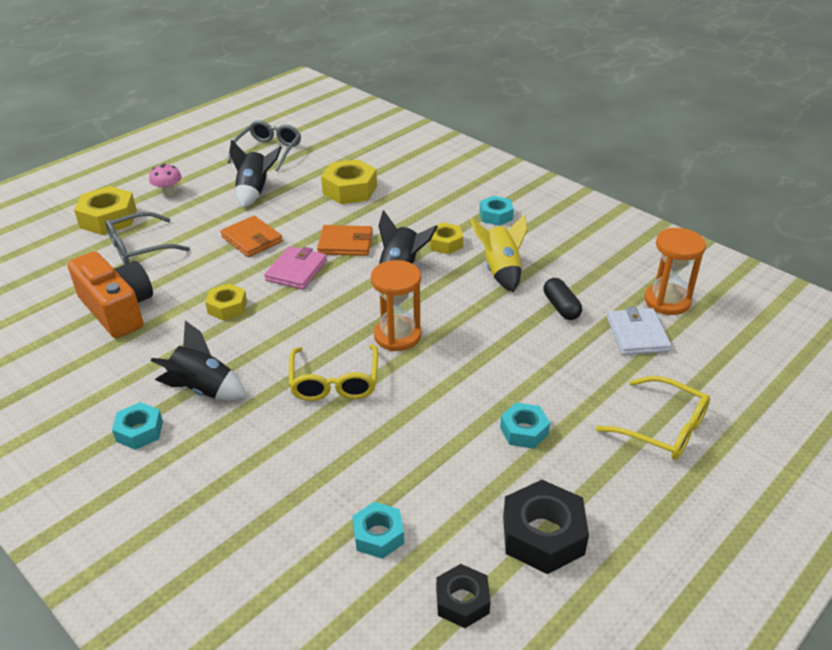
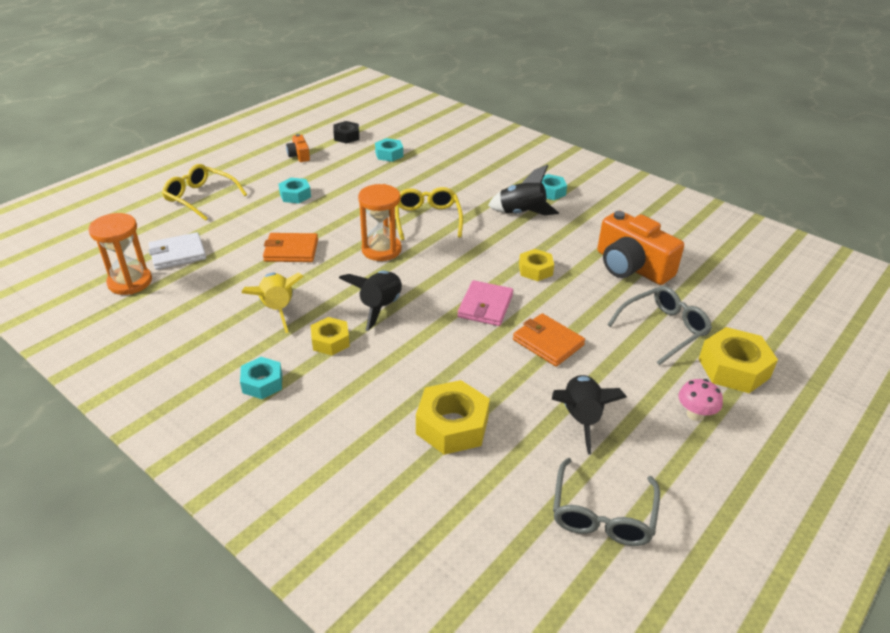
camera: 175 degrees right, 0 degrees up
(345, 243) = (442, 339): orange wallet -> orange wallet (291, 250)
(543, 535) = (299, 155): black nut -> orange camera
(561, 307) = (232, 275): black capsule -> none
(637, 334) = (178, 254): white wallet -> white wallet turned 75 degrees clockwise

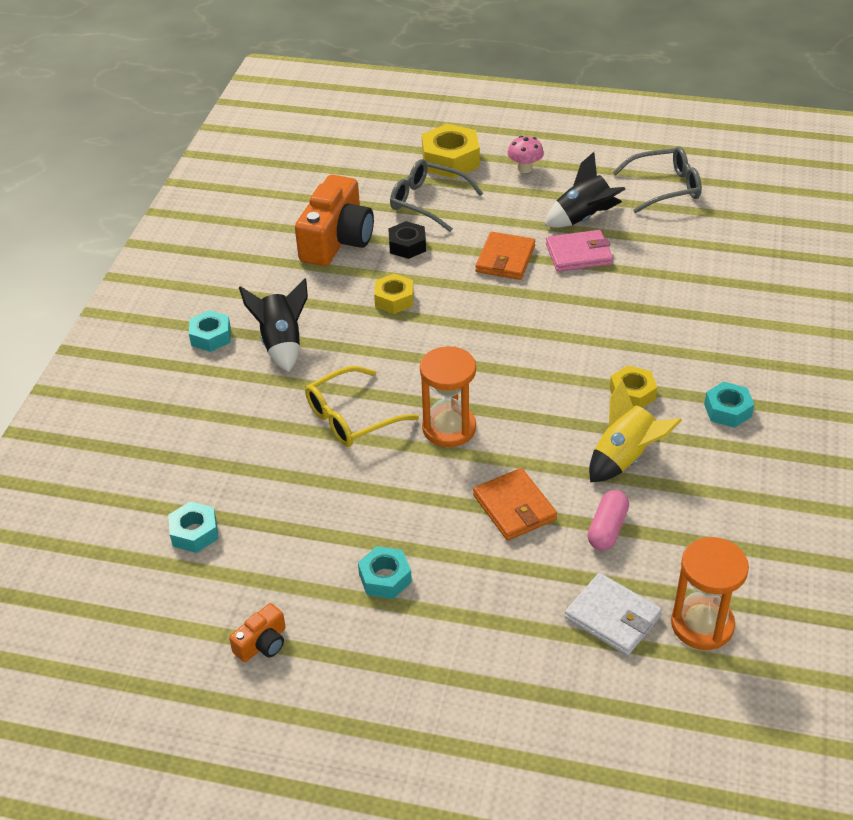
camera: 115 degrees left, 5 degrees up
(201, 198) = (471, 689): yellow glasses -> none
(234, 277) = (607, 529): none -> pink capsule
(346, 136) = (159, 616): black nut -> black nut (407, 245)
(380, 307) = (551, 383): black rocket -> none
(452, 425) = (657, 278): yellow nut -> none
(485, 306) = (485, 313): pink wallet -> pink wallet (578, 254)

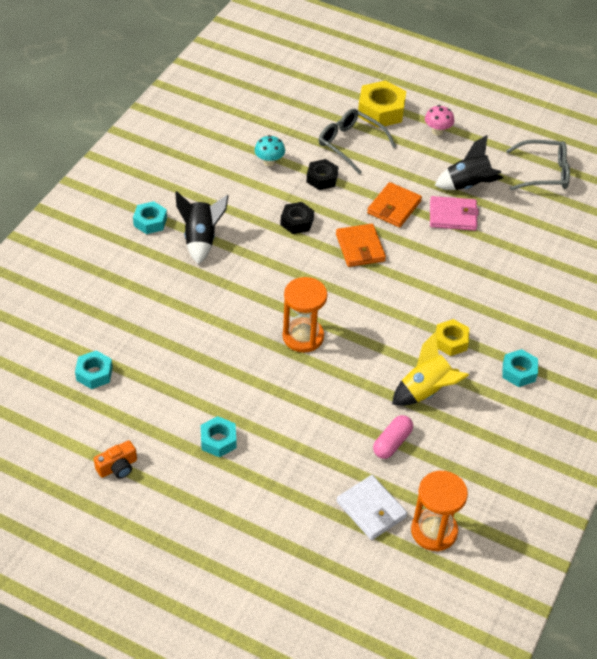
camera: 10 degrees right, 5 degrees up
(337, 240) = (269, 162): orange camera -> turquoise mushroom
(352, 417) = (234, 311): yellow glasses -> none
(394, 299) = (297, 222): yellow nut -> black nut
(514, 507) = (329, 410): orange wallet -> orange wallet (360, 247)

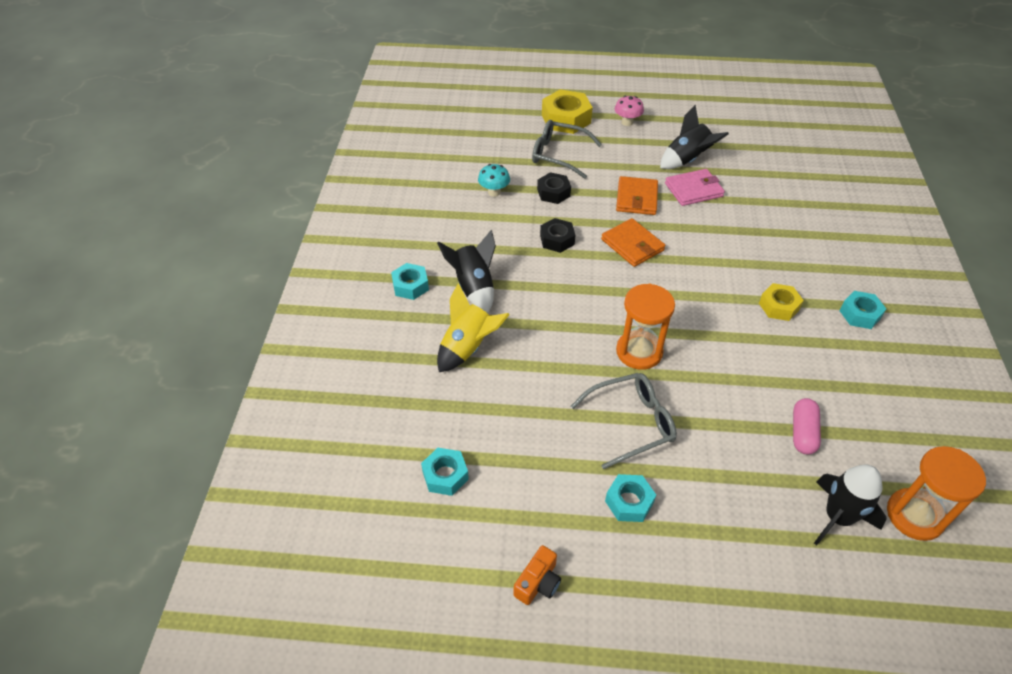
camera: 20 degrees left, 0 degrees up
(371, 509) = (837, 517): white wallet -> black rocket
(426, 391) = (794, 365): yellow rocket -> yellow rocket (468, 348)
(543, 173) = (741, 131): grey glasses -> grey glasses (630, 423)

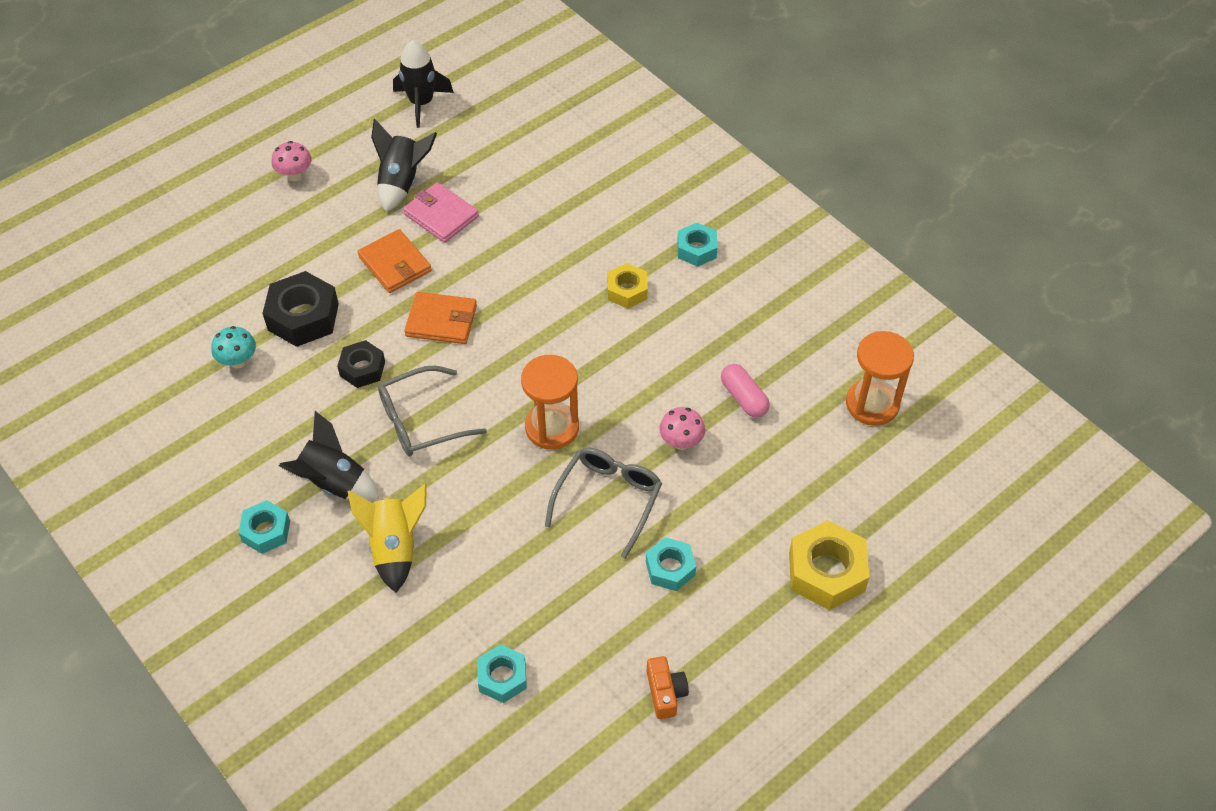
camera: 45 degrees left, 5 degrees up
(553, 192) = (303, 317): black nut -> black nut, size x1.63
(559, 155) = (262, 266): grey glasses -> grey glasses (422, 420)
(566, 119) = (222, 215): yellow nut -> yellow nut (826, 572)
(693, 190) = (441, 215): pink wallet -> pink wallet turned 75 degrees counterclockwise
(723, 426) = (681, 442): none -> pink mushroom
(837, 517) = (824, 450): black rocket -> black rocket (421, 103)

